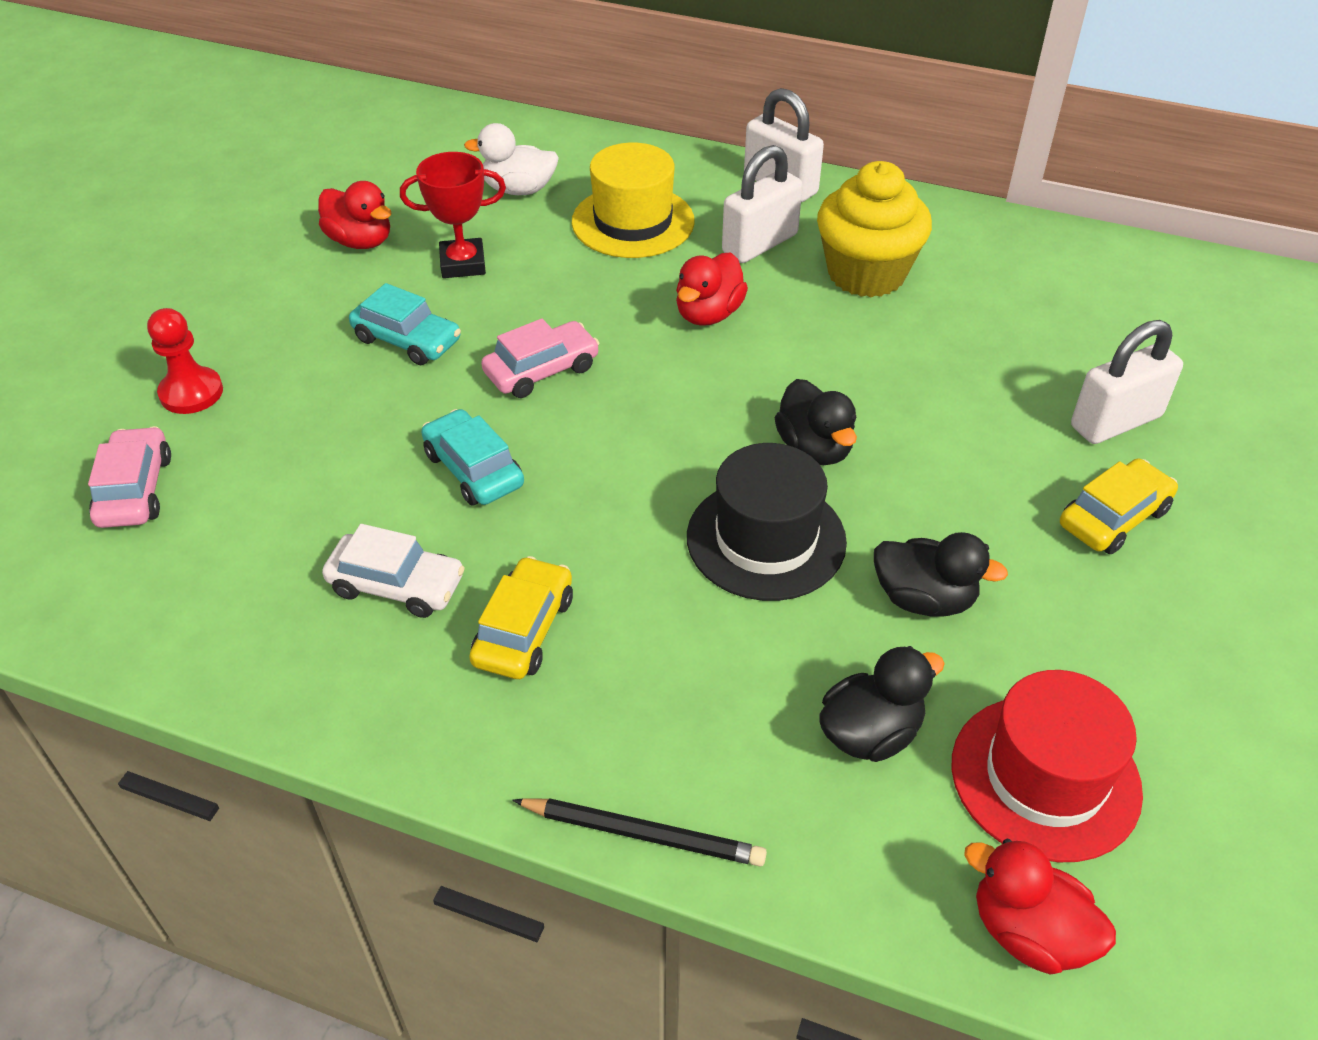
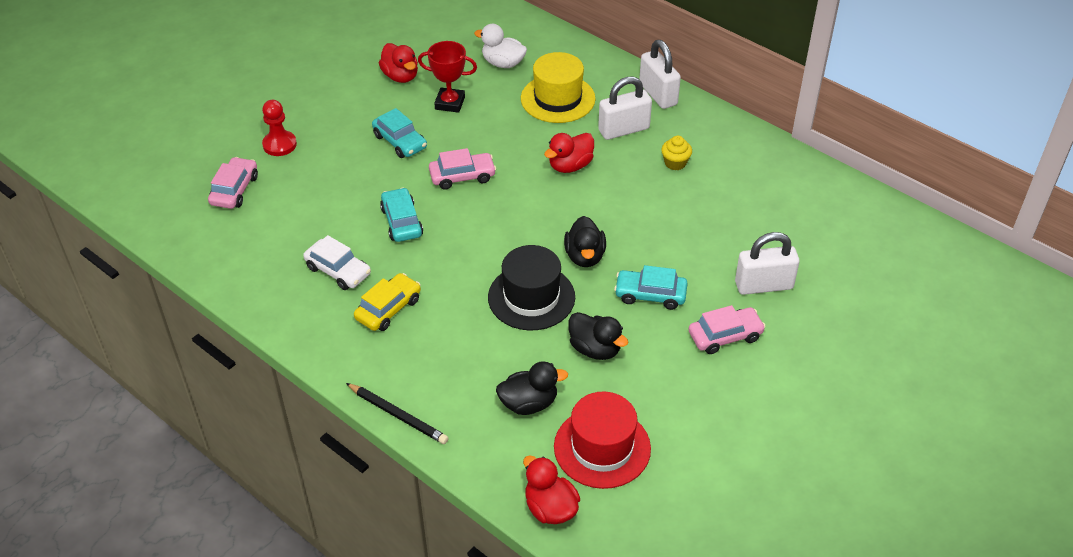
camera: 20 degrees right, 0 degrees up
(866, 274) = (675, 163): yellow cupcake -> yellow cupcake, size x0.45
(956, 483) = (650, 295): none -> turquoise car
(1113, 517) = (725, 336): yellow car -> pink car

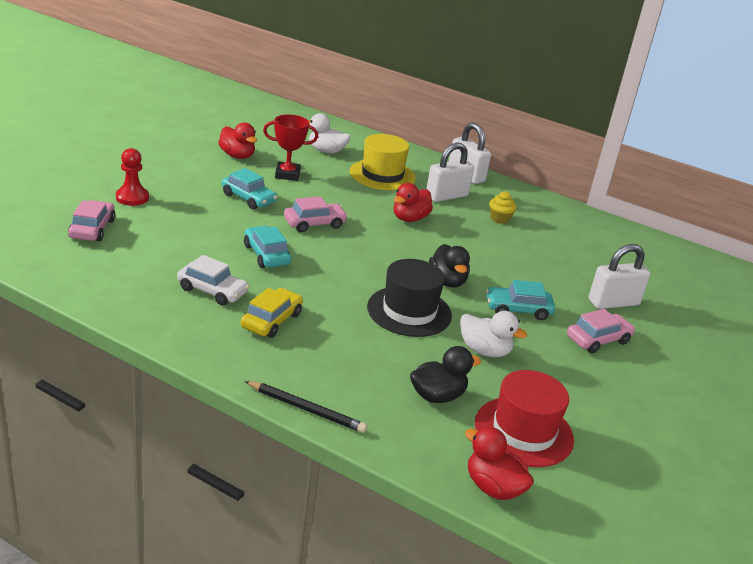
camera: 15 degrees left, 15 degrees down
(595, 349) = (484, 351): black duck -> white duck

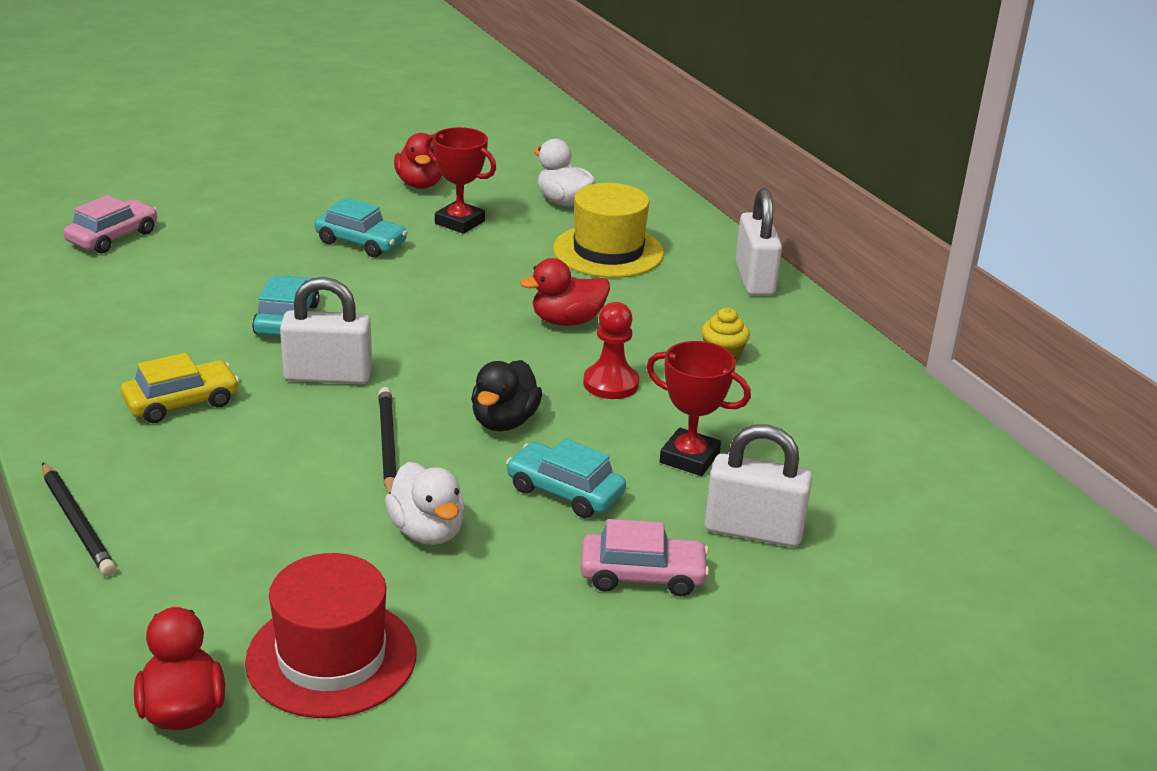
camera: 35 degrees right, 0 degrees up
(132, 197) = (210, 210): red pawn -> red pawn (611, 383)
(212, 291) = (157, 346): white car -> none
(249, 198) = (361, 242): turquoise car -> turquoise car turned 45 degrees counterclockwise
(314, 223) = (410, 295): pink car -> none
(409, 311) = (387, 445): black hat -> black pencil
(437, 396) = (272, 566): black duck -> none
(446, 196) = (675, 303): white padlock -> white padlock (328, 376)
(547, 275) = (689, 458): none -> red trophy

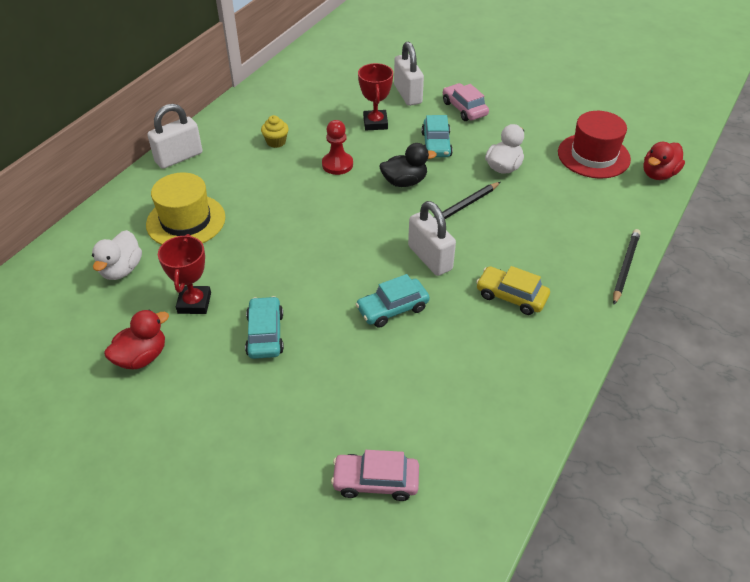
camera: 120 degrees left, 15 degrees up
(567, 321) = (288, 202): red duck -> none

